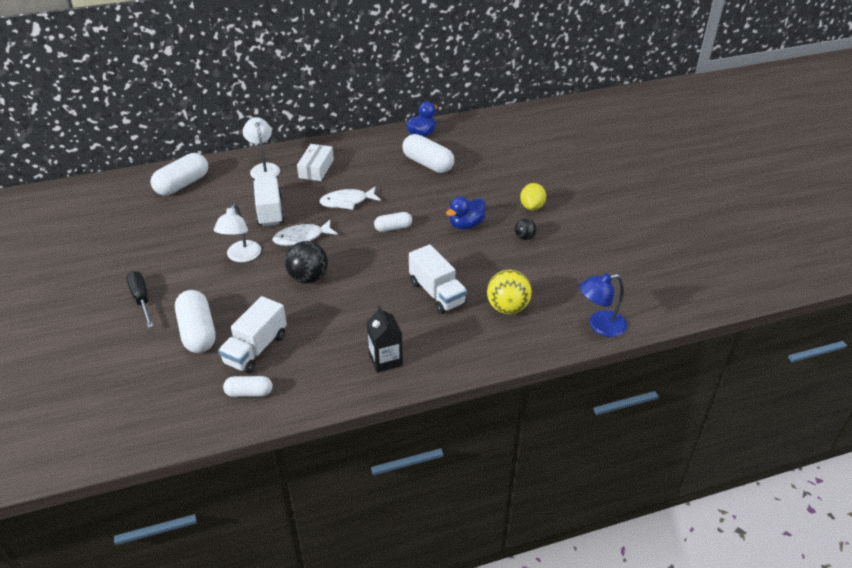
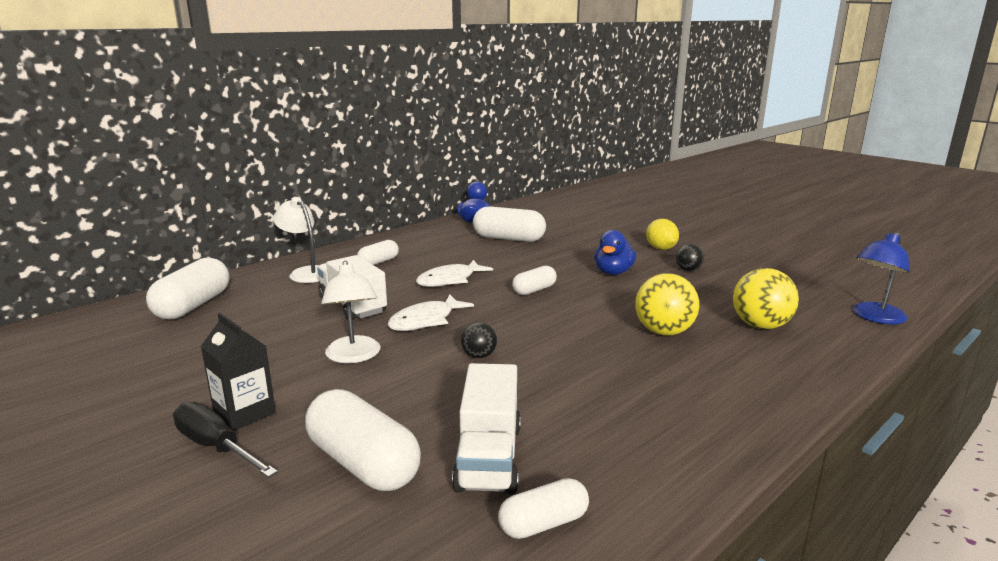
camera: 25 degrees left, 20 degrees down
(308, 278) = (479, 356): black ball -> black ball, size x0.54
(316, 169) = (378, 262): white box -> white capsule
(385, 360) = (696, 414): black carton -> black carton (244, 413)
(437, 293) = (664, 332): white truck -> yellow ball

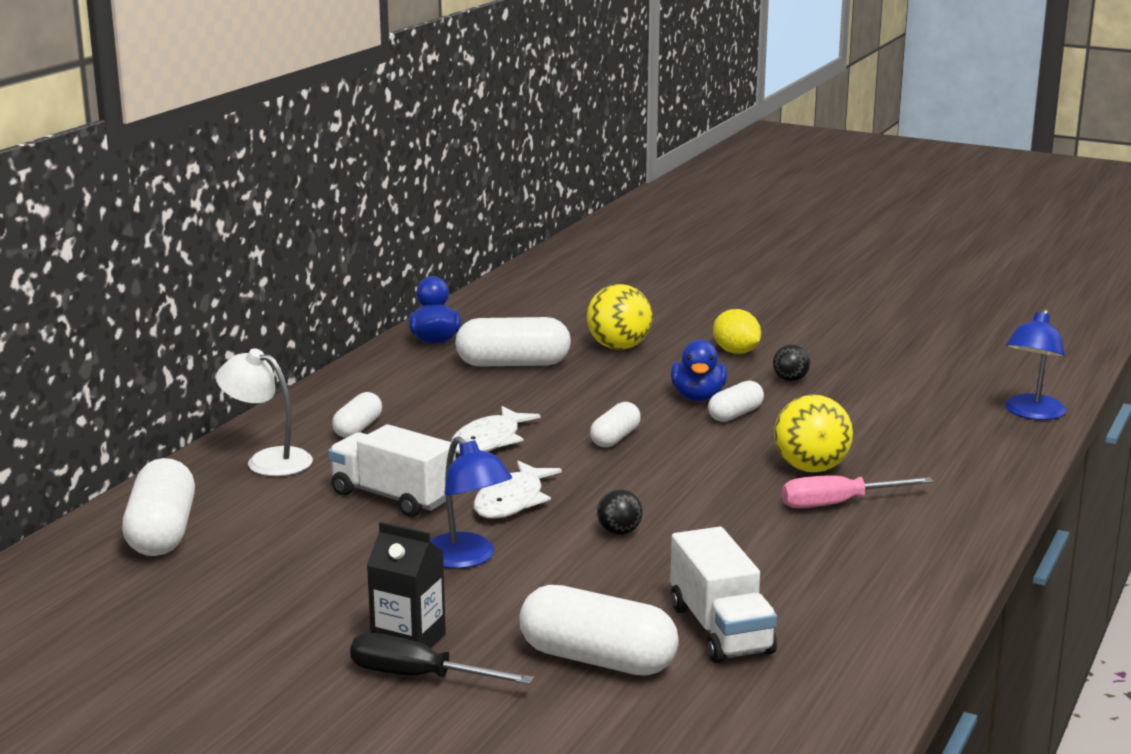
camera: 20 degrees left, 0 degrees up
(354, 356) = (467, 558): white lamp -> blue lamp
(543, 523) = (816, 671): white capsule -> white capsule (735, 414)
(669, 363) = (838, 504): none -> pink screwdriver
(760, 326) = (914, 443): yellow ball -> yellow ball (619, 347)

